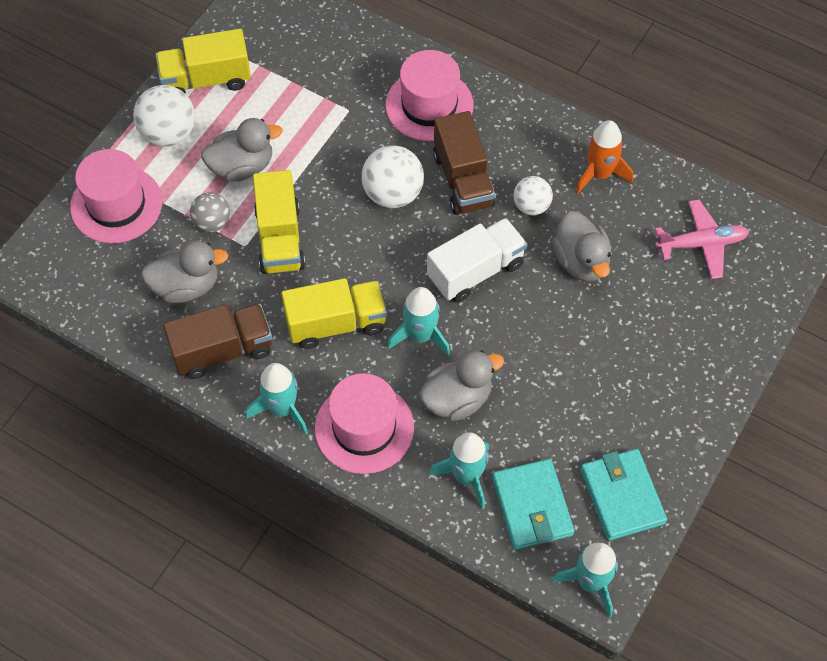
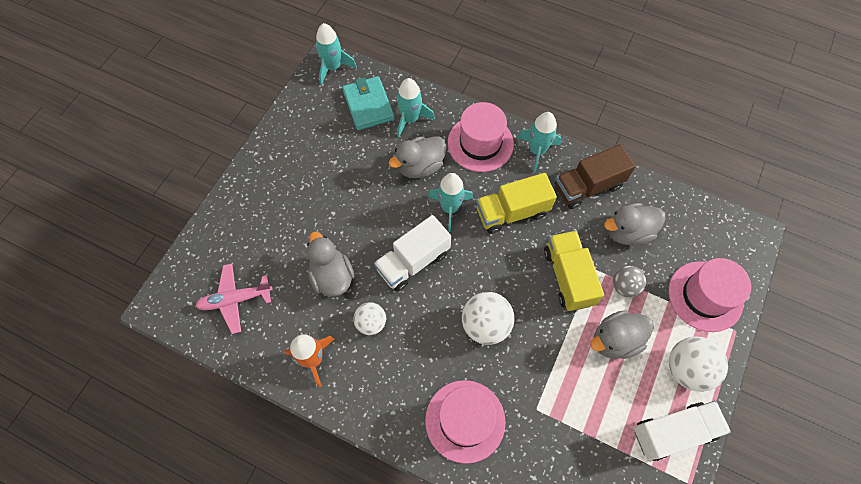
camera: 175 degrees right, 5 degrees up
(206, 80) = (673, 432): yellow truck -> white truck
(463, 180) = (428, 343): brown truck -> none
(622, 496) = (311, 115): turquoise wallet -> none

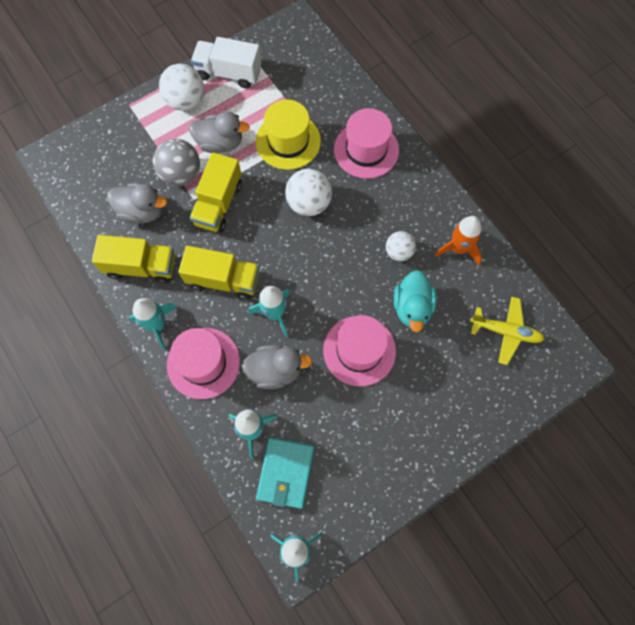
camera: 150 degrees left, 5 degrees up
(235, 300) = (506, 332): pink plane -> yellow plane
(332, 276) = (412, 307): grey duck -> turquoise duck
(413, 261) = (335, 283): white truck -> none
(551, 383) = (288, 141): none -> yellow hat
(588, 186) = (141, 266): brown truck -> yellow truck
(624, 286) = (181, 174): grey ball -> grey ball, size x1.59
(705, 296) = (128, 136): pink hat -> pink hat (359, 350)

